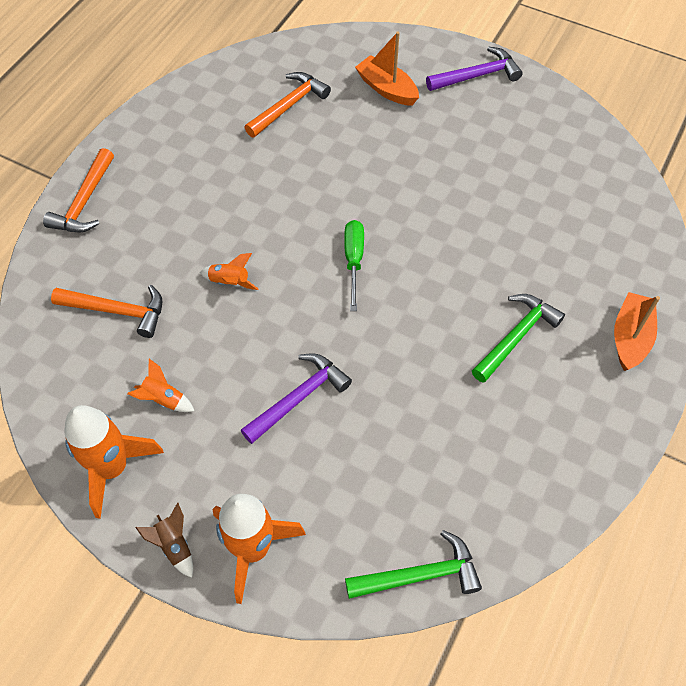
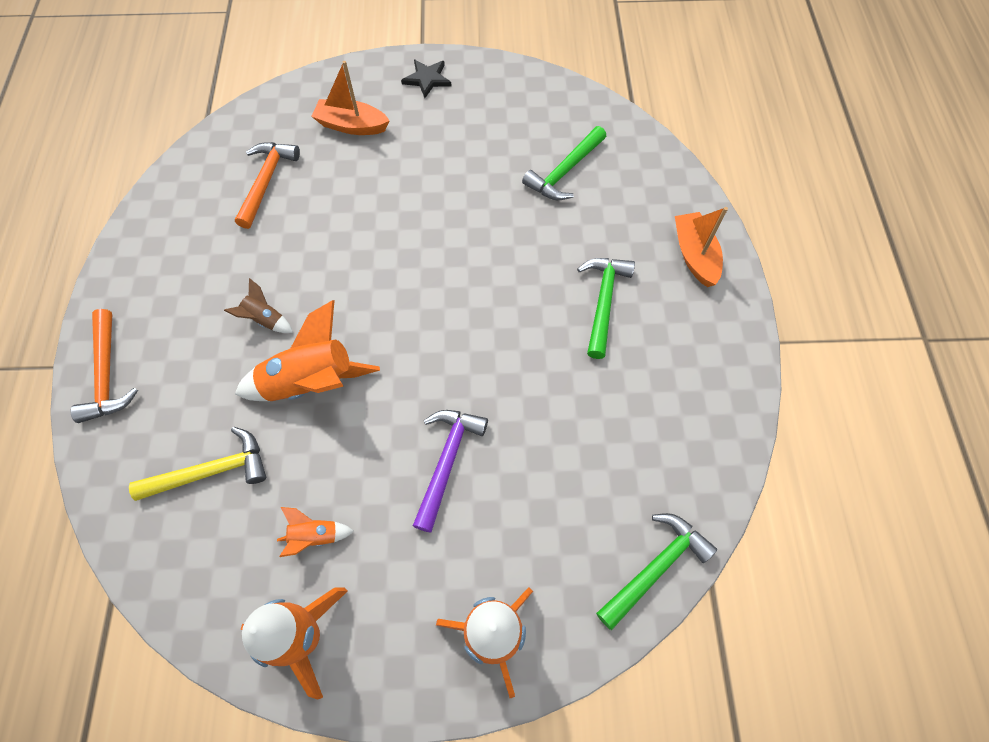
camera: 30 degrees left, 5 degrees up
(117, 311) = (212, 471): orange hammer -> yellow hammer
(174, 545) = (415, 678): brown rocket -> brown rocket (265, 319)
(230, 282) = (311, 383): orange rocket -> orange rocket, size x2.08
(353, 261) = (418, 303): green screwdriver -> none
(477, 75) = (427, 79): purple hammer -> black star
(553, 209) = (564, 172): none -> green hammer

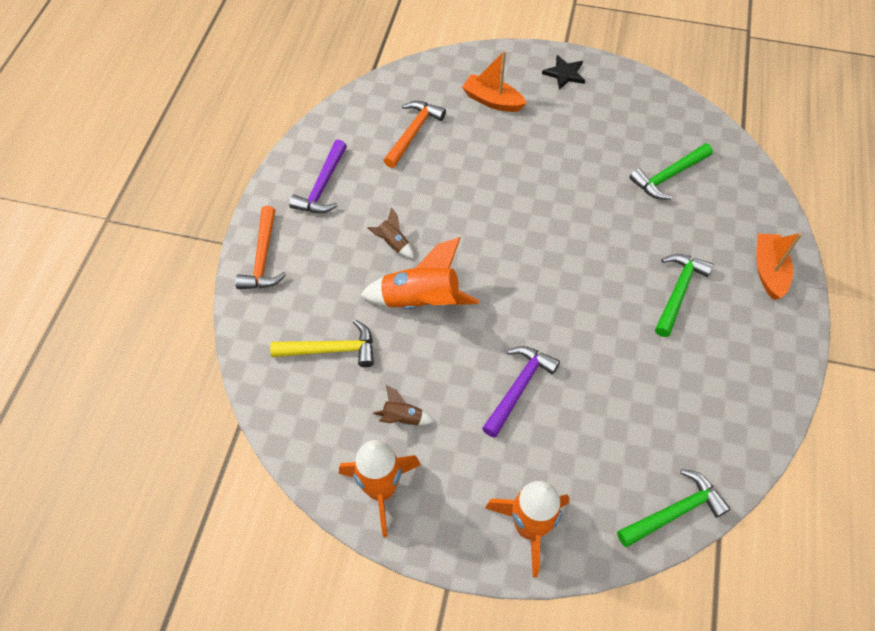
camera: 15 degrees right, 5 degrees down
(167, 269) = (322, 186): none -> purple hammer
(315, 536) = (402, 418): orange rocket -> brown rocket

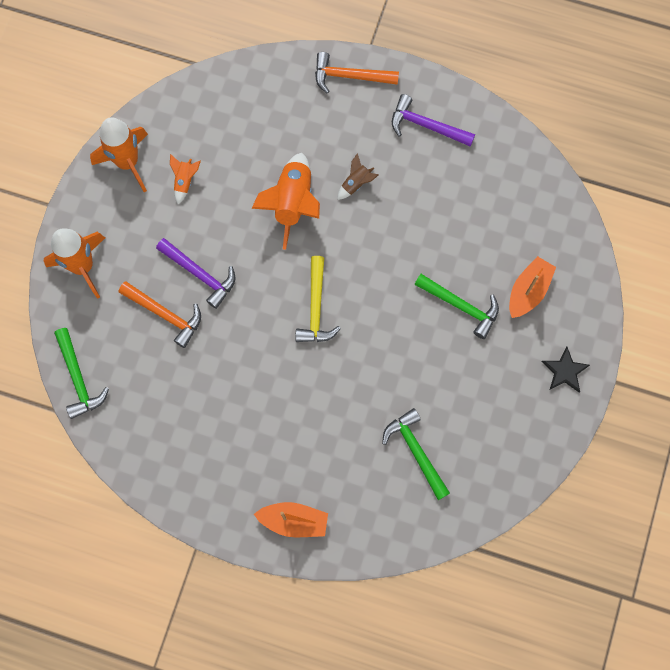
camera: 95 degrees right, 15 degrees up
(331, 349) = (253, 130): yellow hammer -> yellow hammer (316, 308)
(402, 418) = (185, 181): brown rocket -> orange rocket
(413, 132) = (488, 210): orange hammer -> orange hammer (165, 314)
(678, 291) = (279, 429): green hammer -> green hammer (461, 306)

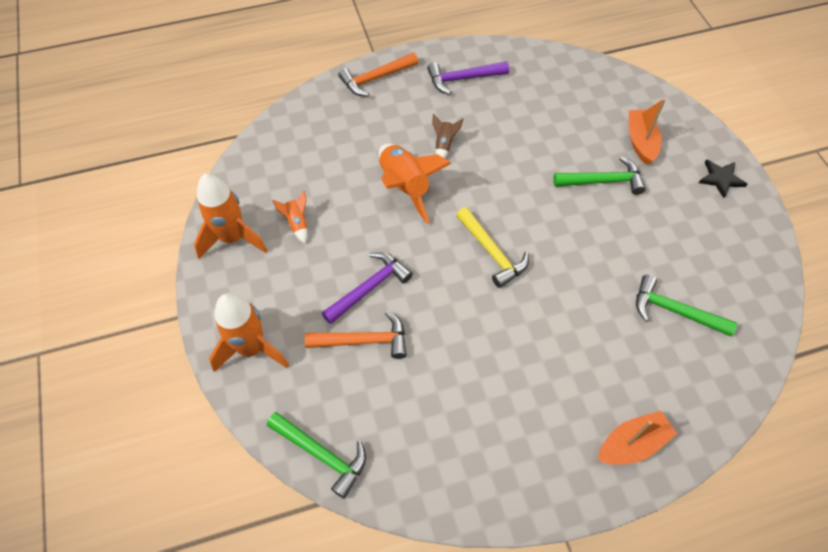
camera: 35 degrees left, 15 degrees down
(200, 274) = (369, 287): purple hammer -> purple hammer turned 45 degrees counterclockwise

